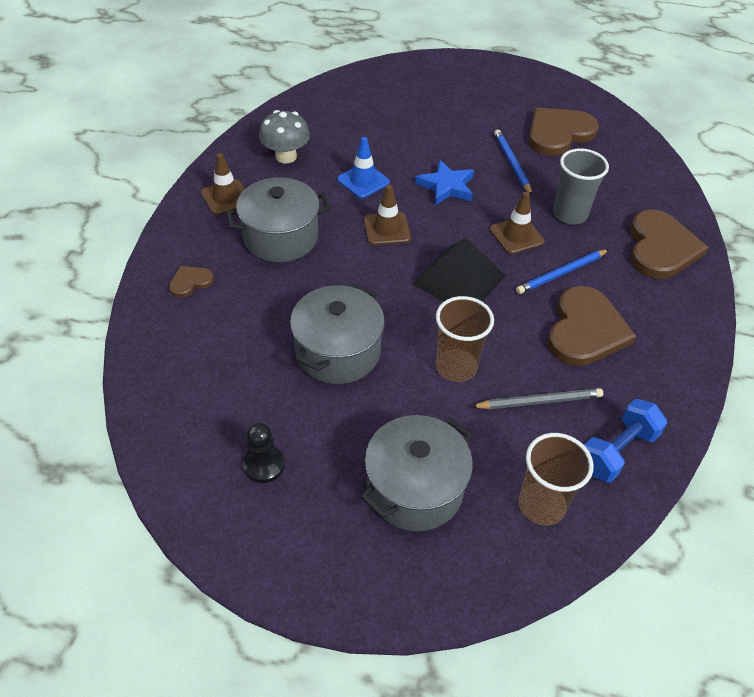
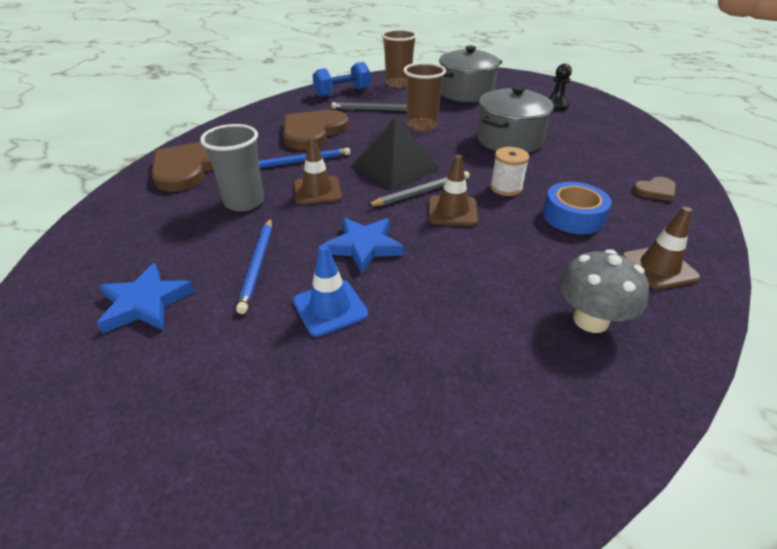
camera: 165 degrees left, 10 degrees down
(280, 237) = (573, 216): grey pot -> blue tape
(340, 265) = (506, 188): none -> white spool
(363, 181) = (472, 267): blue traffic cone -> blue traffic cone (330, 308)
(420, 248) = (422, 192): none -> grey pencil
(558, 133) = (145, 303): brown heart -> blue star

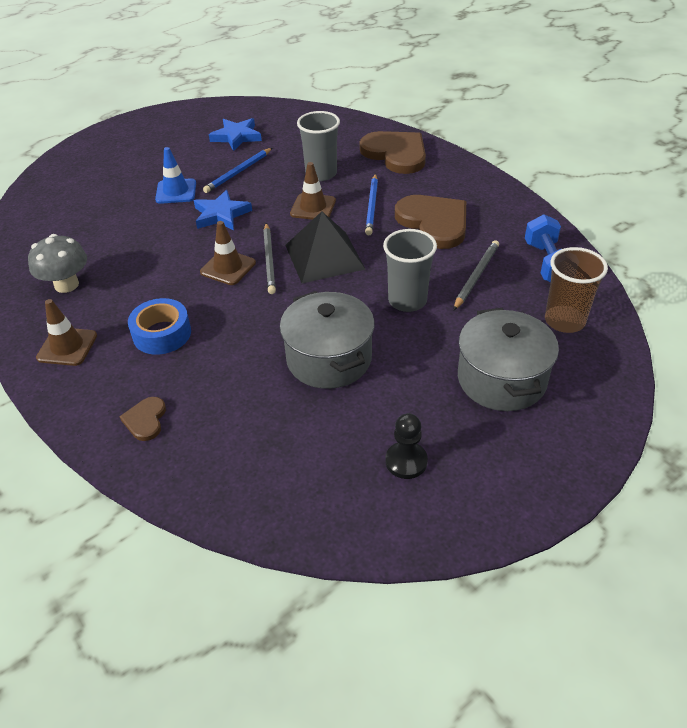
camera: 115 degrees right, 5 degrees up
(258, 265) = (238, 172): blue pencil -> blue pencil turned 75 degrees counterclockwise
(422, 126) = (407, 301): brown cup -> grey cup
(506, 188) = (236, 312): white spool -> none

